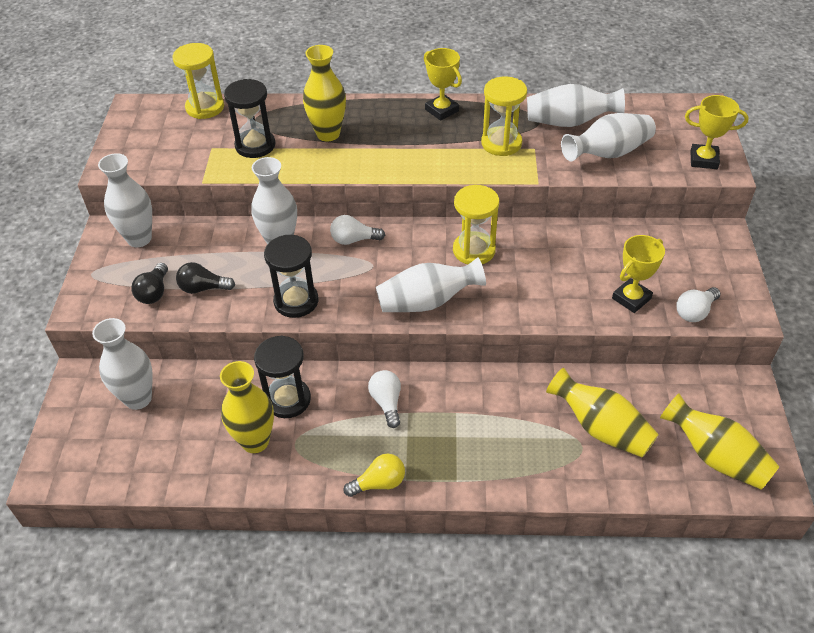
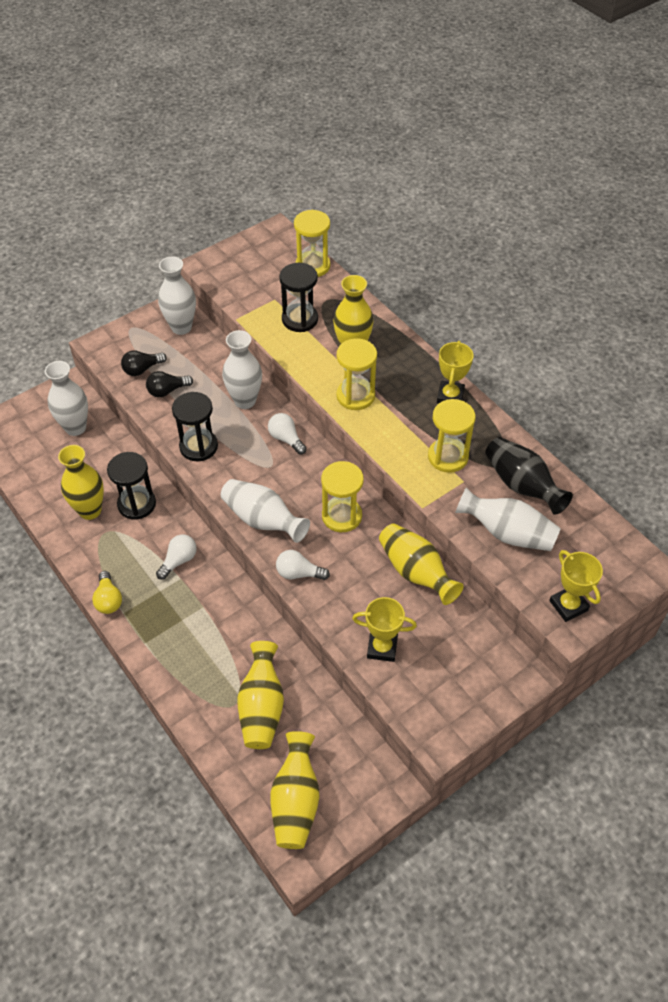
camera: 50 degrees right, 5 degrees up
(203, 288) = (167, 391): black light bulb -> black light bulb turned 75 degrees counterclockwise
(379, 483) = (108, 600): yellow light bulb -> yellow light bulb turned 45 degrees clockwise
(380, 158) = (355, 396): none -> yellow hourglass
(569, 122) = (521, 485): white vase -> black vase
(573, 238) = (416, 572): none -> yellow vase
(695, 312) = (406, 700): white light bulb -> white light bulb (299, 573)

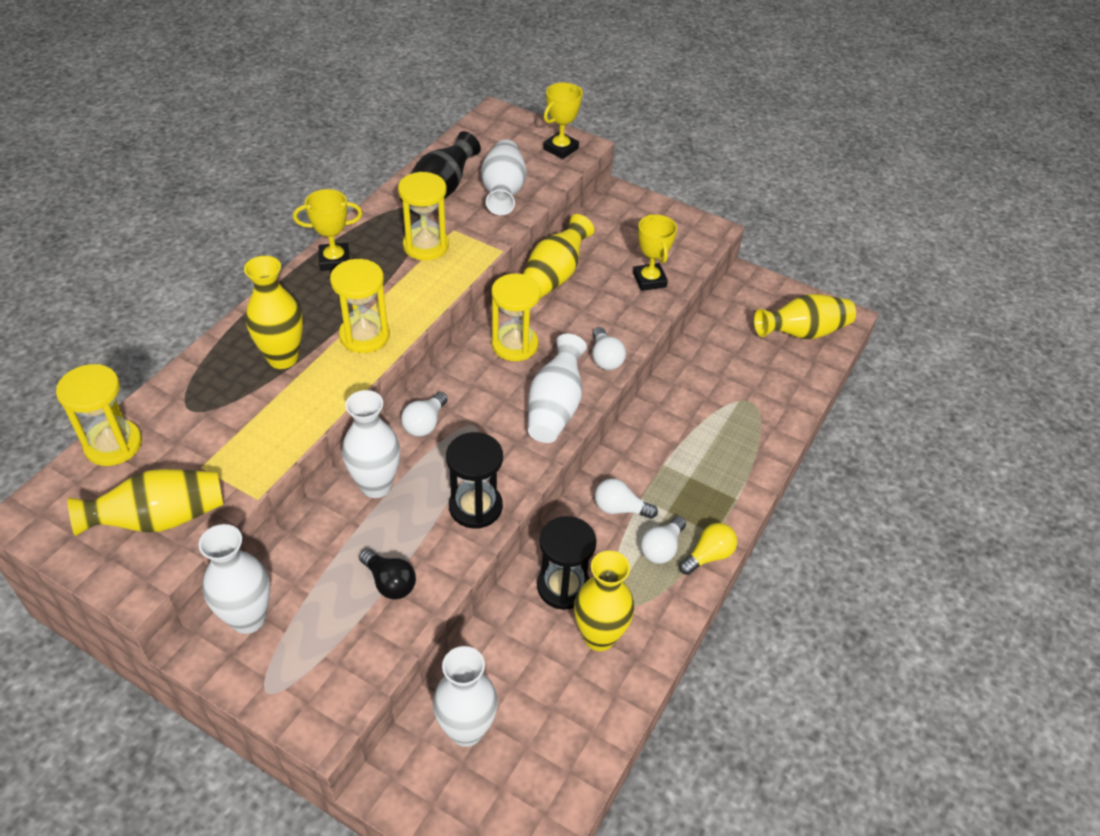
camera: 115 degrees left, 5 degrees down
(131, 573) = (661, 548): none -> white light bulb
(142, 369) = (357, 634): black light bulb -> none
(262, 707) = (738, 380): yellow vase -> yellow vase (160, 519)
(300, 319) = (238, 426): black hourglass -> none

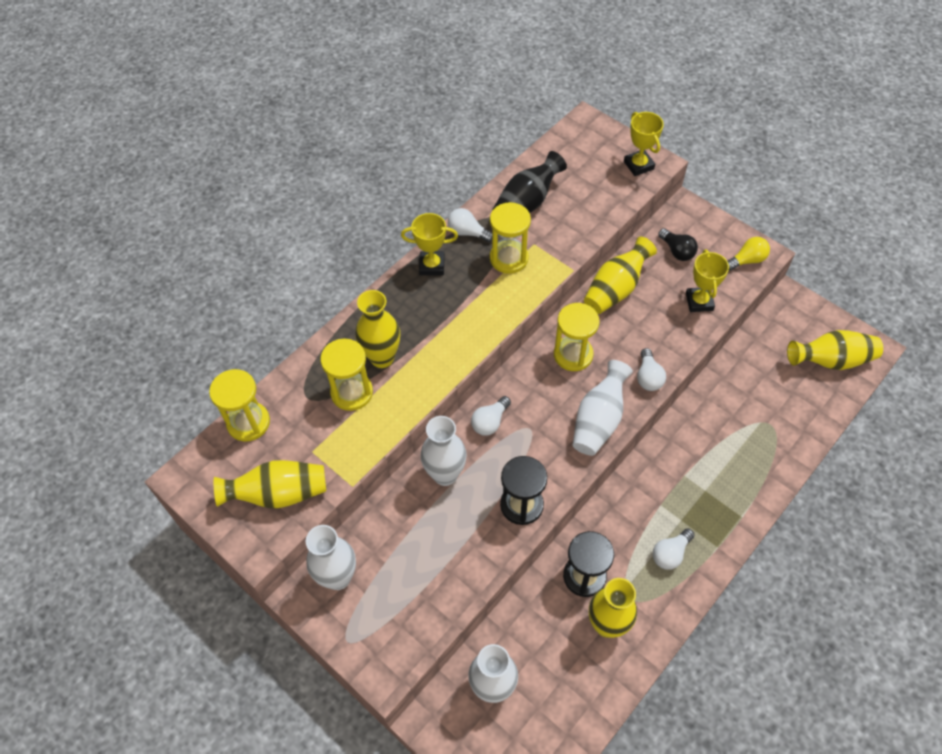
camera: 15 degrees right, 10 degrees up
(364, 336) = (449, 343): yellow hourglass -> yellow hourglass (352, 392)
(389, 582) = (447, 562): black light bulb -> black light bulb (677, 251)
(503, 192) = (581, 208): white vase -> none
(560, 149) = (638, 165): yellow trophy -> yellow trophy turned 75 degrees counterclockwise
(620, 508) = (641, 512): white light bulb -> white light bulb (467, 232)
(708, 556) = (708, 566): yellow light bulb -> yellow light bulb (747, 260)

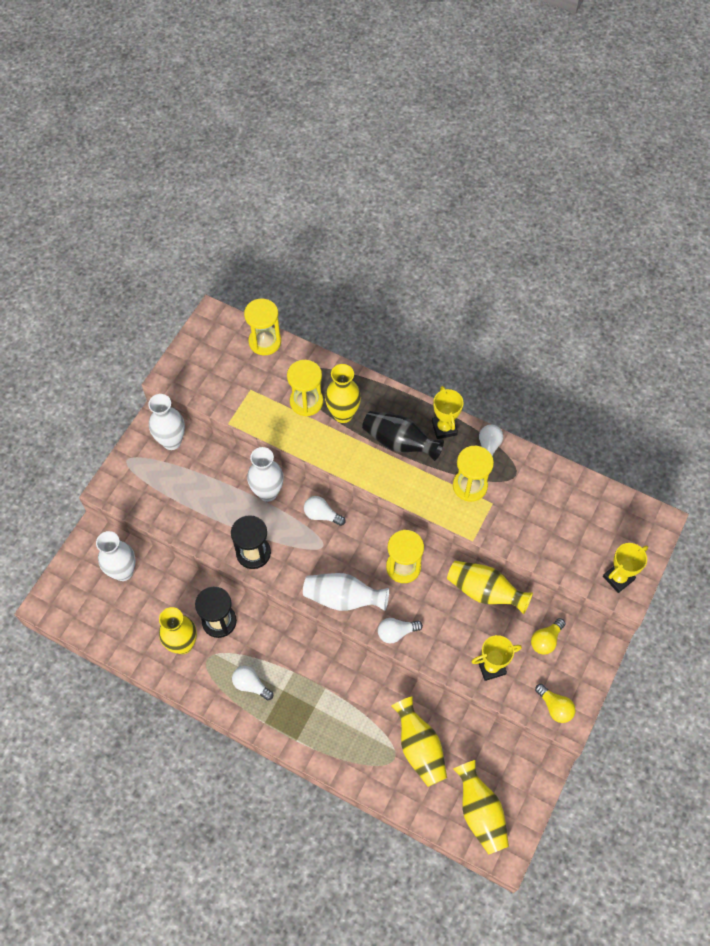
camera: 75 degrees right, 5 degrees up
(279, 494) = (212, 378): yellow vase -> yellow vase (419, 748)
(526, 203) = (537, 488): black vase -> black vase (399, 442)
(677, 251) = (546, 640): black light bulb -> yellow light bulb

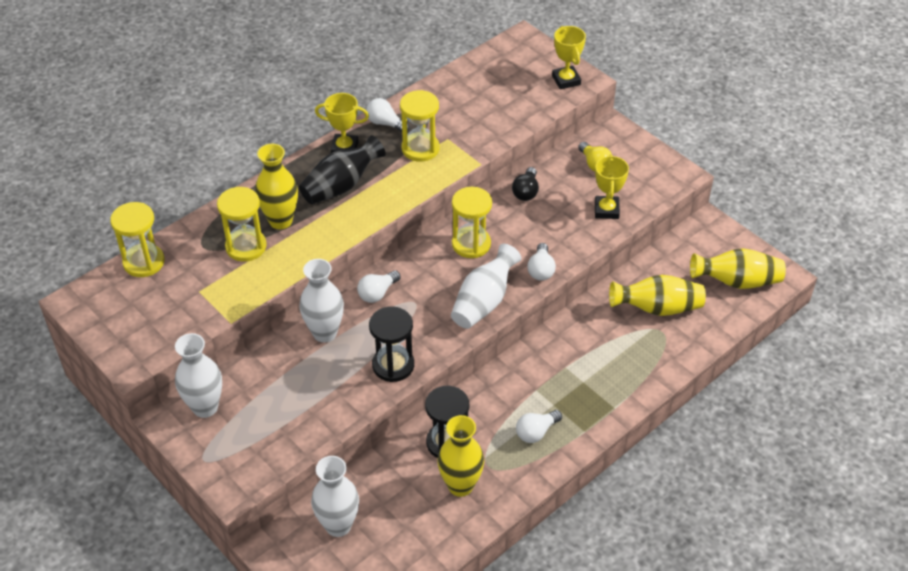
camera: 70 degrees left, 15 degrees down
(484, 591) = (526, 191): yellow vase -> black light bulb
(555, 707) = (663, 178): yellow light bulb -> none

